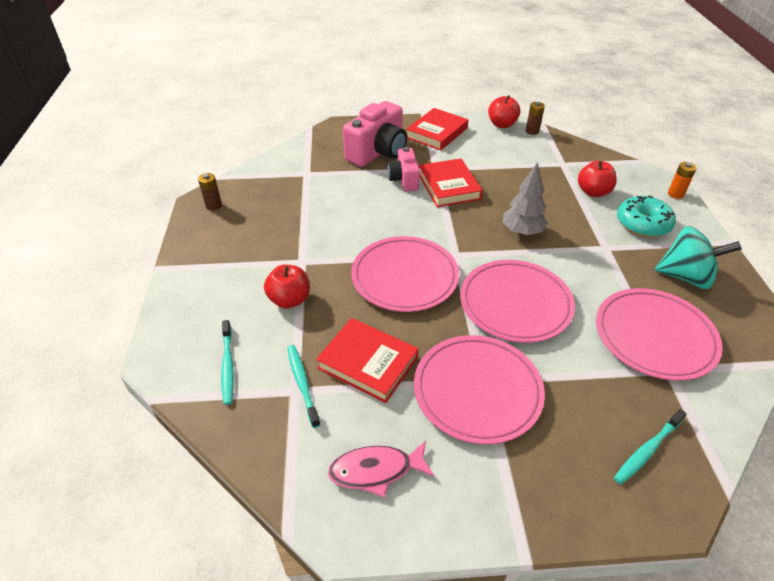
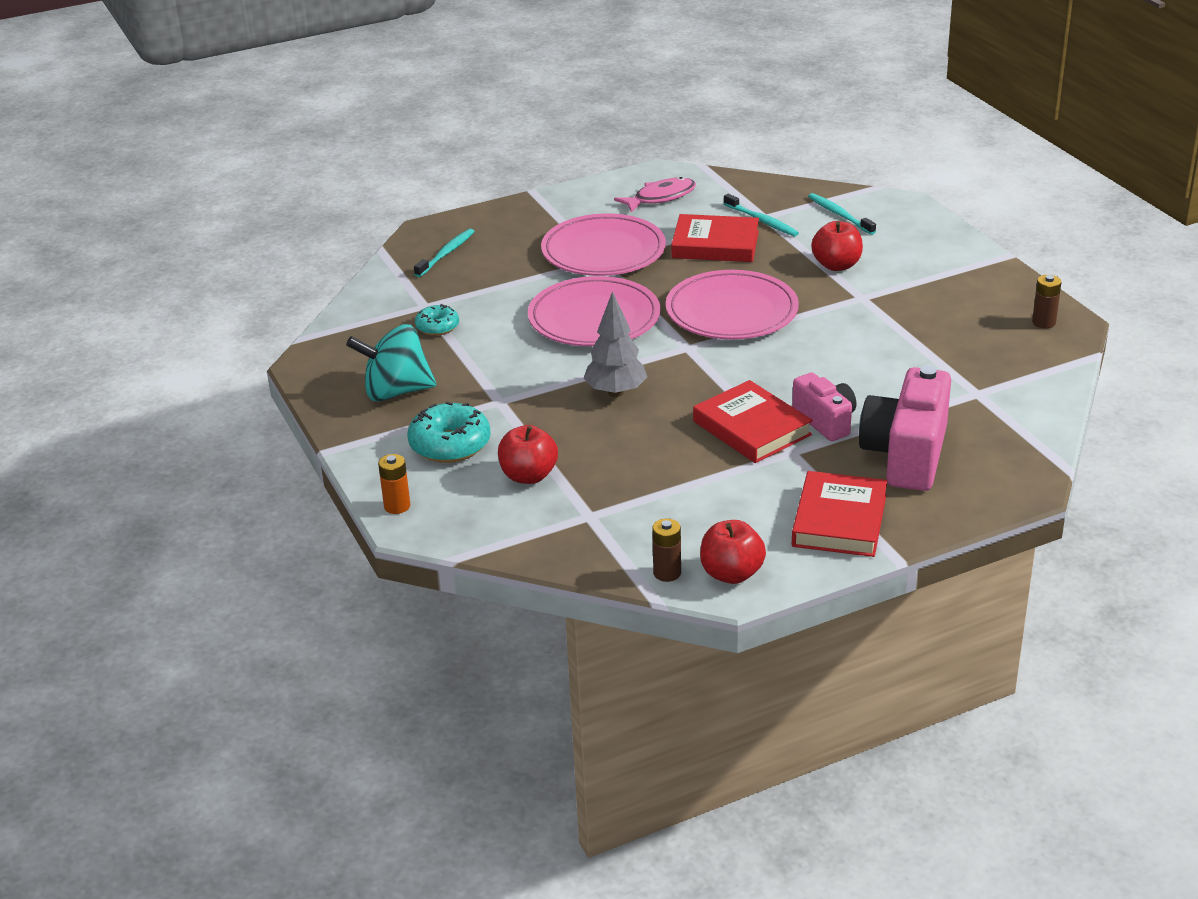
camera: 160 degrees right, 10 degrees down
(654, 336) = (437, 327): pink plate -> turquoise donut

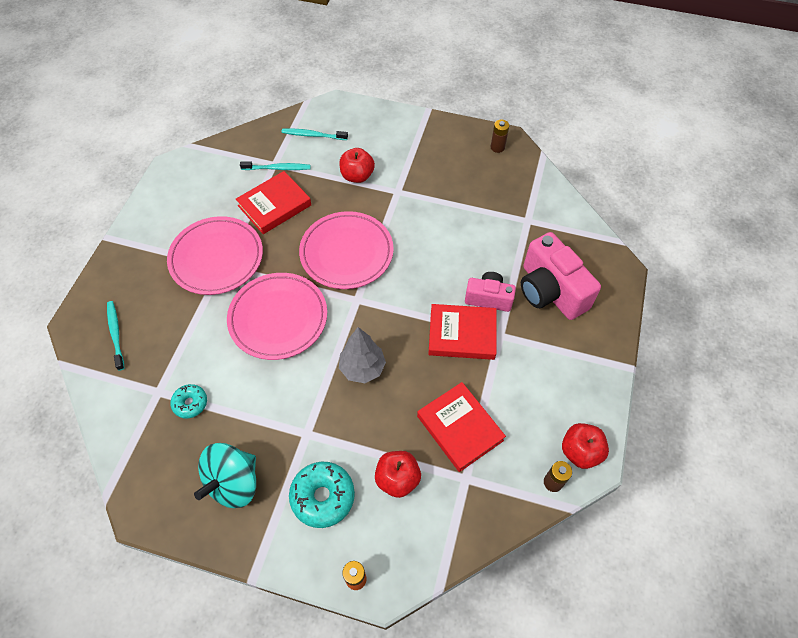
camera: 50 degrees left, 25 degrees up
(660, 197) = (197, 188): pink fish -> none
(839, 520) = (578, 365): red book -> red book (460, 428)

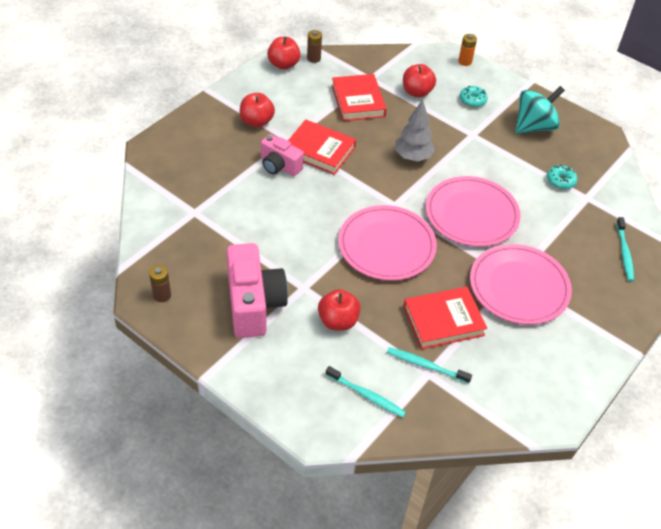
camera: 160 degrees left, 10 degrees down
(323, 497) = (472, 100): turquoise donut -> turquoise donut, size x0.59
(547, 345) = (256, 121): none -> red apple
(550, 291) = (223, 153): pink camera -> pink camera (254, 304)

